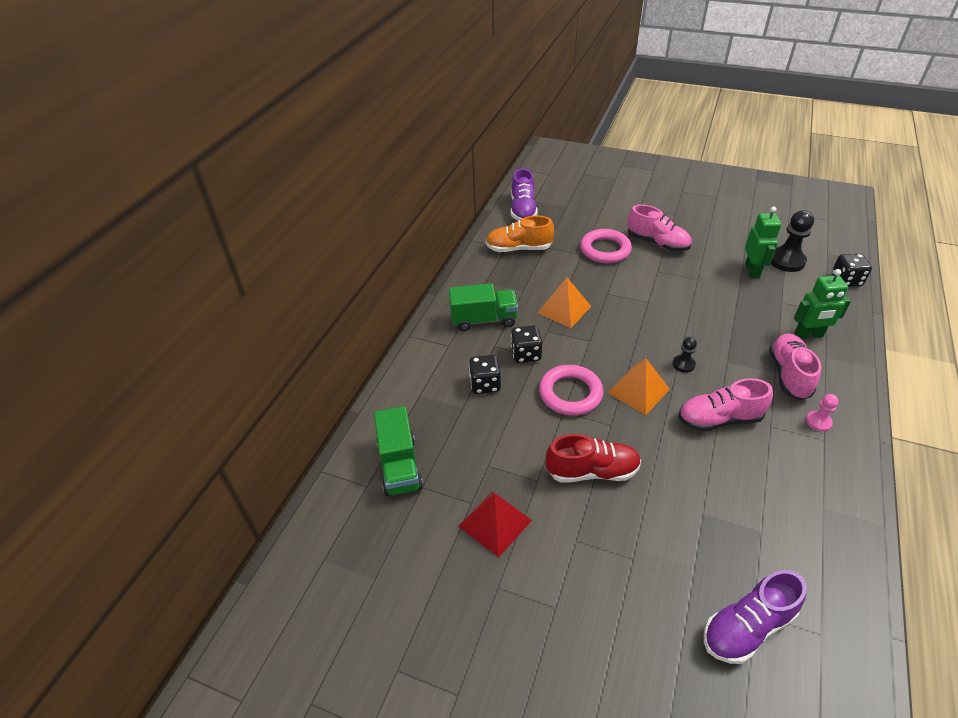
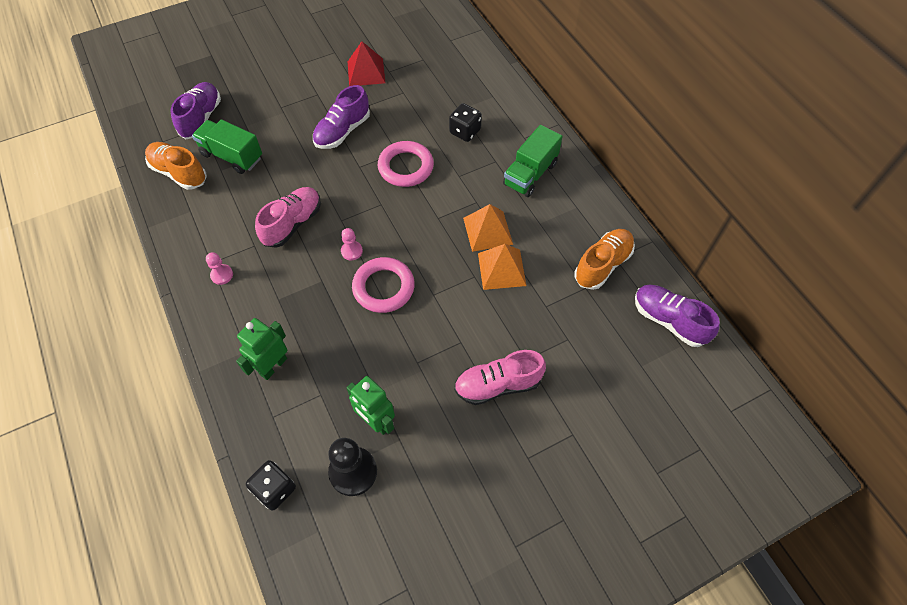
camera: 130 degrees right, 15 degrees up
(399, 466) = (448, 58): green truck -> green truck (232, 156)
(526, 354) = (467, 171): black dice -> none
(592, 471) = (342, 131): red shoe -> purple shoe
(605, 250) = (532, 330): pink ring -> pink ring (383, 287)
(638, 390) = (364, 204): orange pyramid -> orange pyramid (502, 269)
(683, 364) = (351, 251): black pawn -> pink pawn
(789, 374) = (266, 305): pink shoe -> none
(816, 565) = (179, 173): none -> orange shoe

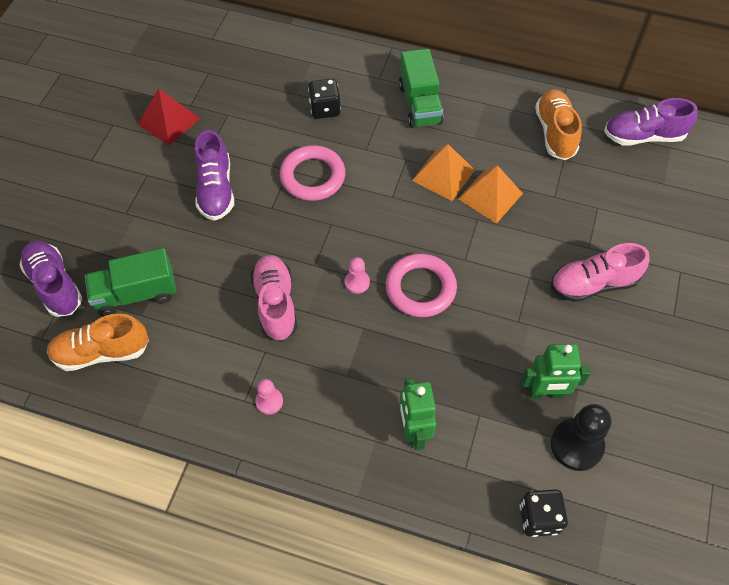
camera: 45 degrees left, 0 degrees up
(498, 385) = (593, 284): pink shoe -> pink shoe turned 45 degrees clockwise

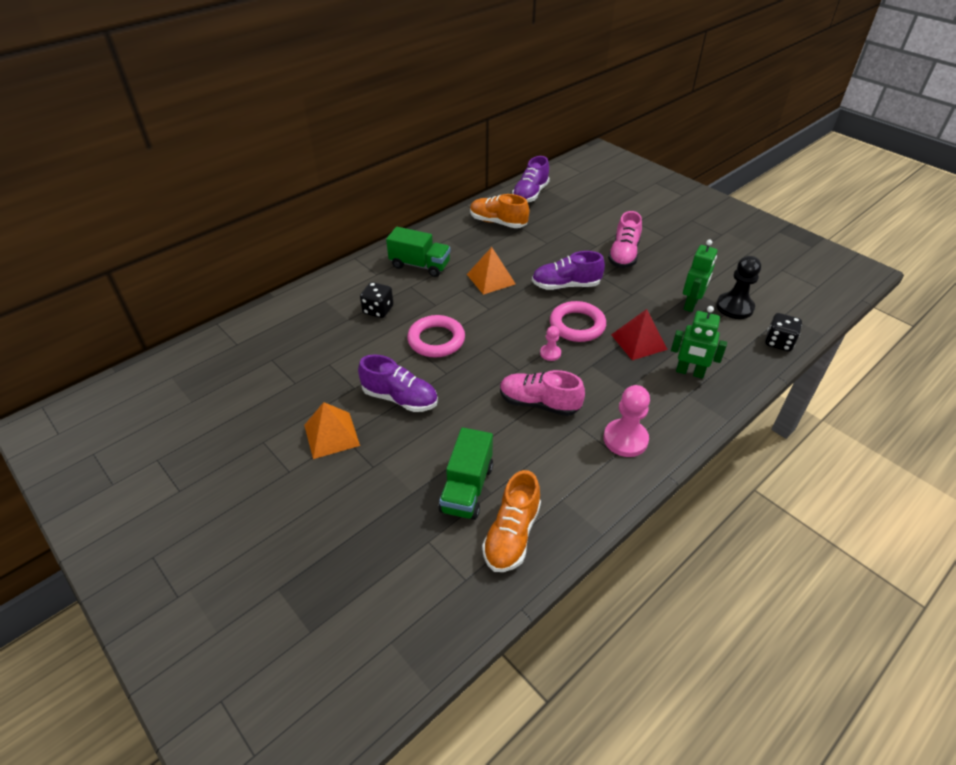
camera: 60 degrees left, 15 degrees down
(55, 285) = (412, 547): purple shoe -> purple shoe (566, 285)
(169, 121) = (298, 402): red pyramid -> red pyramid (638, 342)
(269, 401) = (625, 439): pink pawn -> pink pawn, size x1.86
(490, 196) = (525, 266): orange pyramid -> orange pyramid (331, 435)

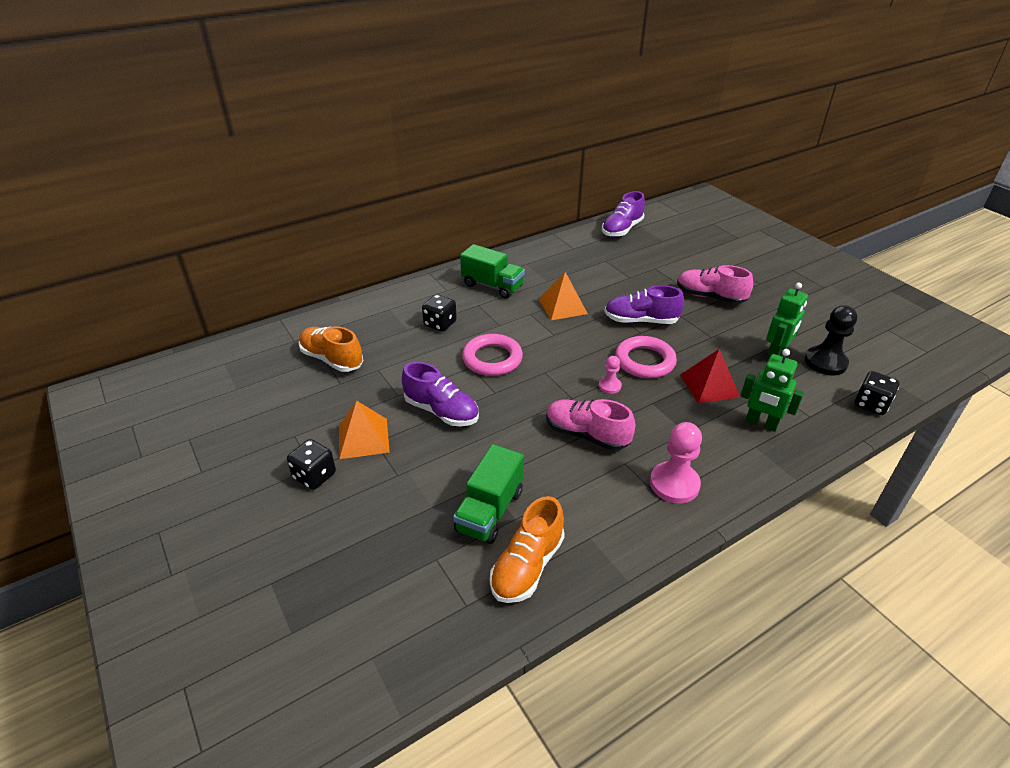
camera: 10 degrees right, 5 degrees down
(293, 479) = (314, 476): none -> black dice
(498, 222) = (582, 253): orange shoe -> orange shoe (332, 359)
(623, 255) = (710, 297): pink shoe -> pink shoe turned 90 degrees clockwise

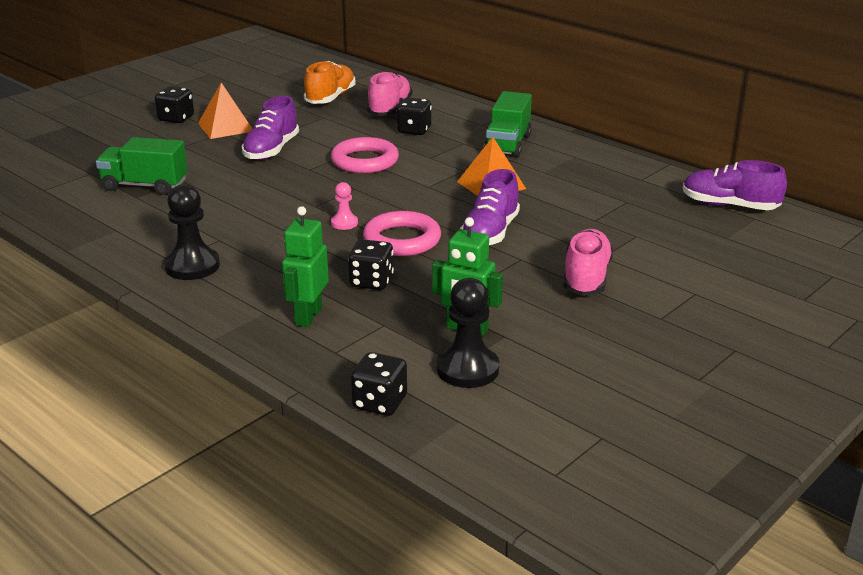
camera: 75 degrees right, 10 degrees down
(527, 566) = (83, 207): orange shoe -> none
(586, 435) = (257, 217): pink shoe -> pink shoe (389, 109)
(641, 320) = (490, 233): purple shoe -> purple shoe turned 150 degrees counterclockwise
(674, 484) = (192, 266): pink pawn -> black pawn
(709, 385) = (371, 282): red pyramid -> black dice

